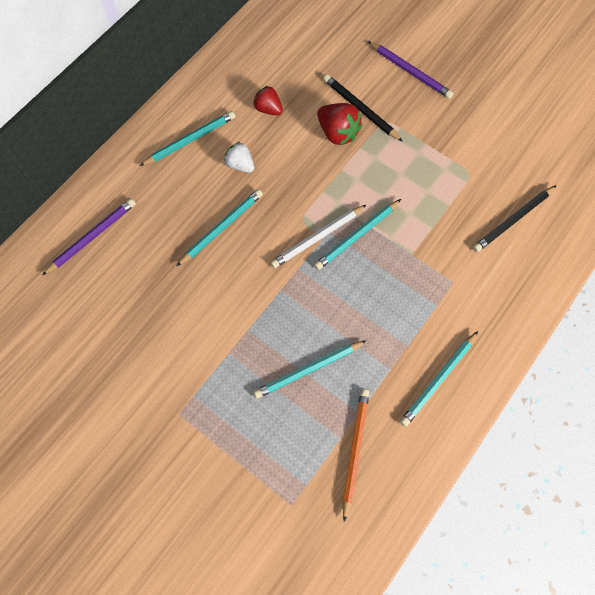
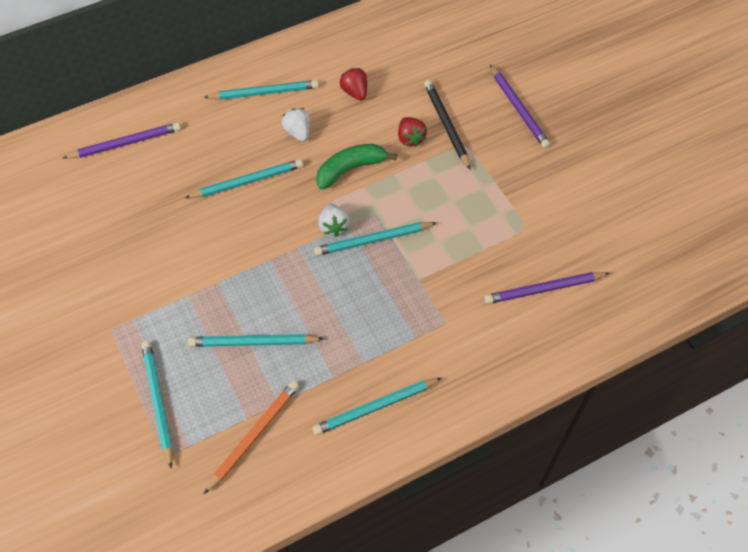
camera: 25 degrees right, 10 degrees down
(258, 459) = (158, 402): none -> turquoise pencil
(303, 180) = (350, 169): none -> green banana
(317, 237) = (333, 226): white pencil -> white strawberry
(337, 133) = (410, 138): red strawberry -> red strawberry, size x0.66
(513, 220) = (544, 289): black pencil -> purple pencil

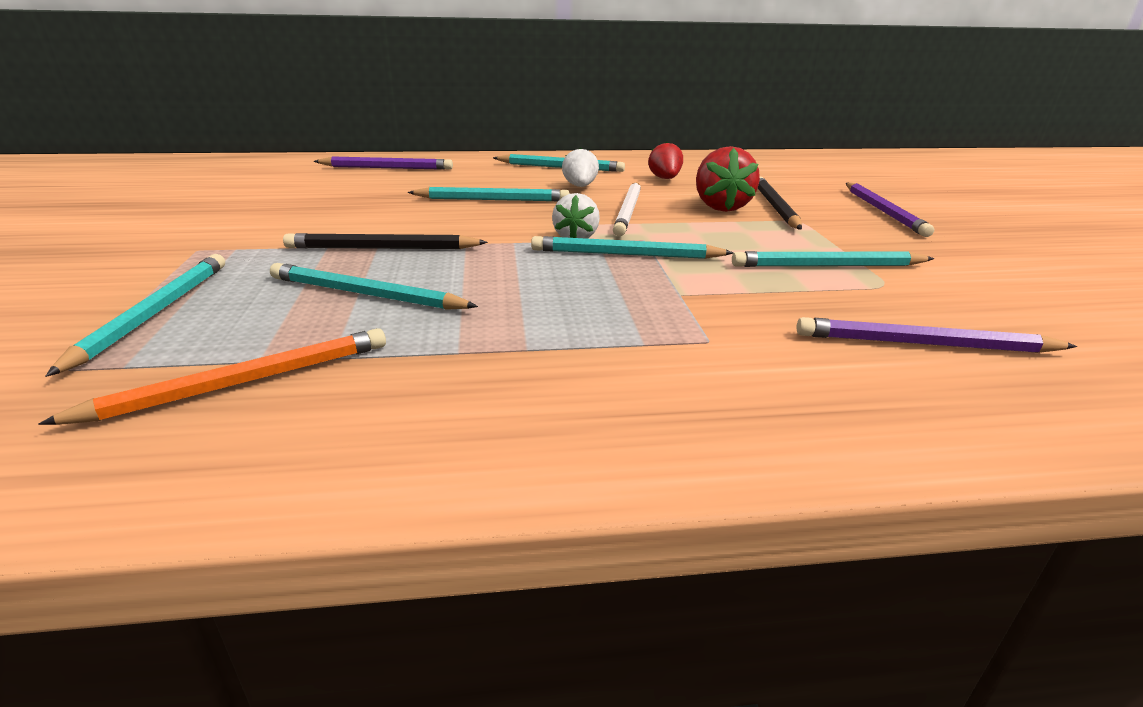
camera: 20 degrees right, 30 degrees down
(223, 285) = (383, 248): none -> black pencil
(350, 169) = (628, 211): green banana -> white pencil
(376, 407) = (507, 404): turquoise pencil -> turquoise pencil (828, 266)
(410, 138) = (721, 207): red strawberry -> red strawberry, size x1.52

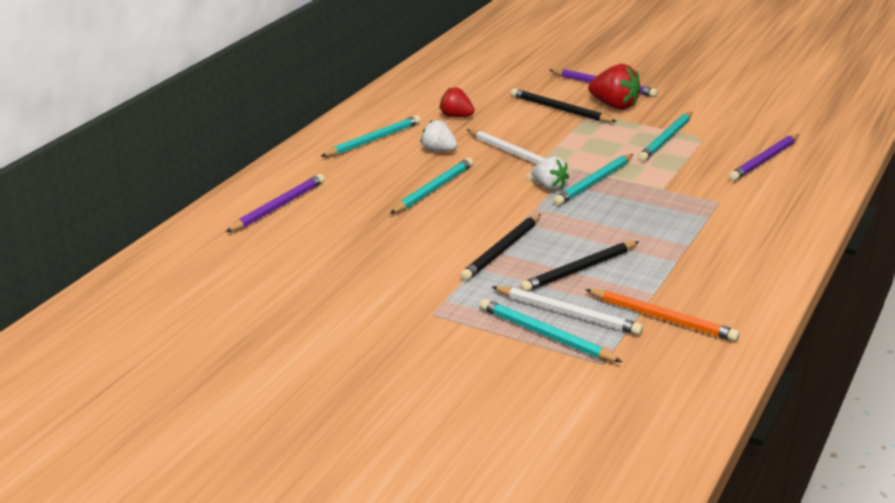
camera: 55 degrees left, 0 degrees up
(227, 313) = (567, 314): none -> white pencil
(242, 382) = (662, 318): orange pencil -> orange pencil turned 120 degrees clockwise
(367, 294) = (579, 270): turquoise pencil -> black pencil
(721, 207) = (541, 124): red strawberry -> red strawberry (614, 106)

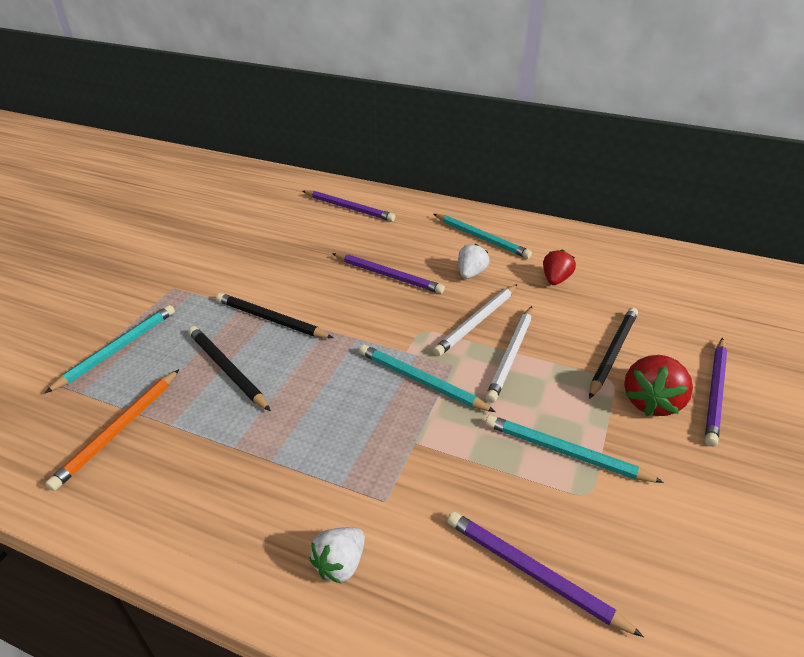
camera: 85 degrees right, 10 degrees up
(433, 189) = (388, 275): turquoise pencil -> purple pencil
(549, 187) = (404, 347): white strawberry -> white strawberry (340, 564)
(567, 314) = (149, 362): white pencil -> white pencil (511, 355)

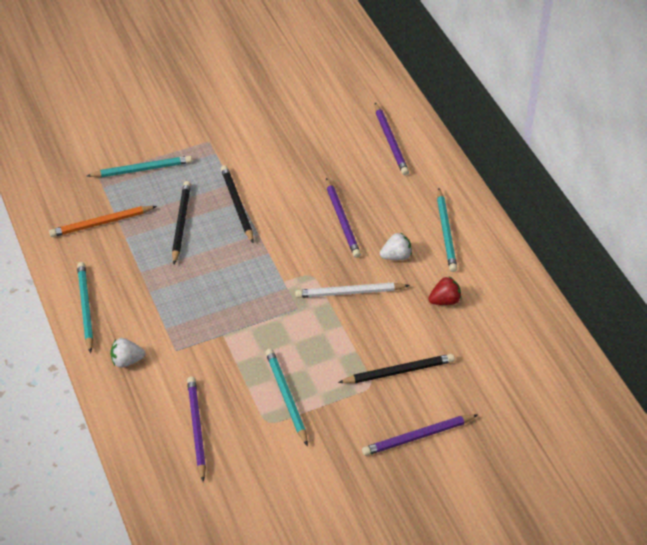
camera: 45 degrees right, 10 degrees up
(421, 381) = (268, 305): turquoise pencil -> turquoise pencil (86, 308)
(511, 355) = (338, 327): white pencil -> none
(651, 401) = (373, 412): red strawberry -> none

